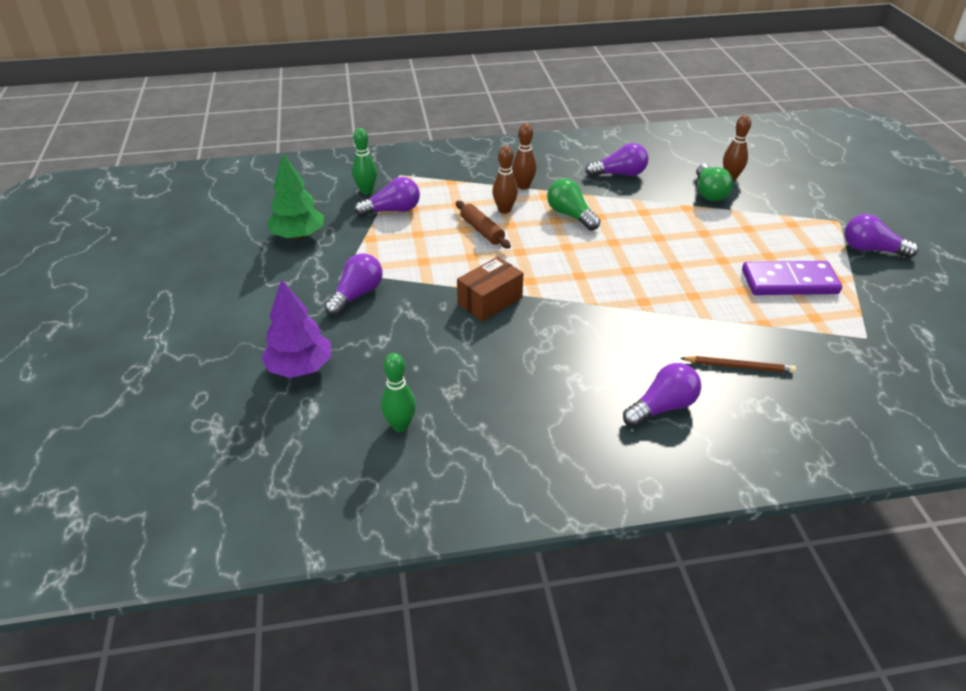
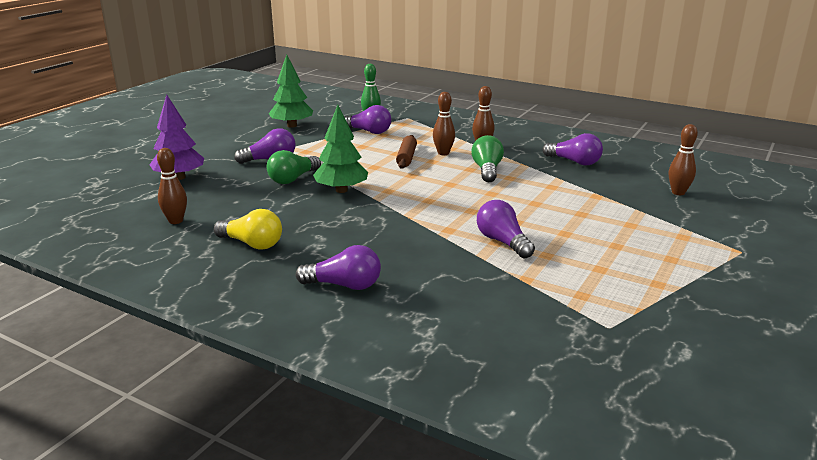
camera: 40 degrees right, 15 degrees down
(400, 425) = (176, 221): green bowling pin -> brown bowling pin
(490, 301) = (341, 190): brown box -> green tree
(519, 409) = (252, 244): none -> yellow light bulb
(709, 192) = (636, 194): green light bulb -> green light bulb (293, 179)
(739, 366) = (450, 292): brown pencil -> none
(789, 282) = (602, 267): purple domino -> none
(871, 249) = (739, 280): purple light bulb -> purple light bulb (503, 242)

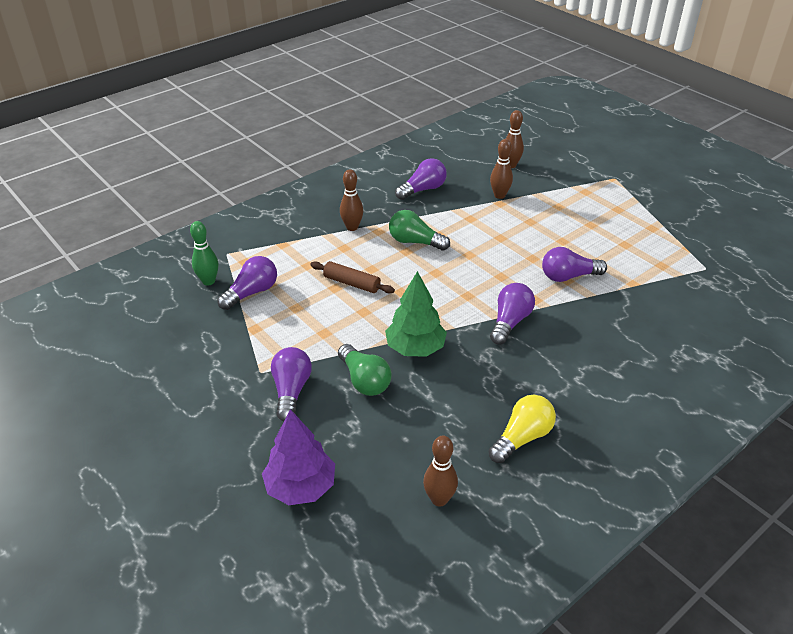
camera: 70 degrees left, 15 degrees up
(292, 126) = (179, 352): green tree -> none
(344, 285) = (623, 386): purple light bulb -> purple light bulb (510, 322)
(443, 153) = (355, 256): brown bowling pin -> brown bowling pin (499, 195)

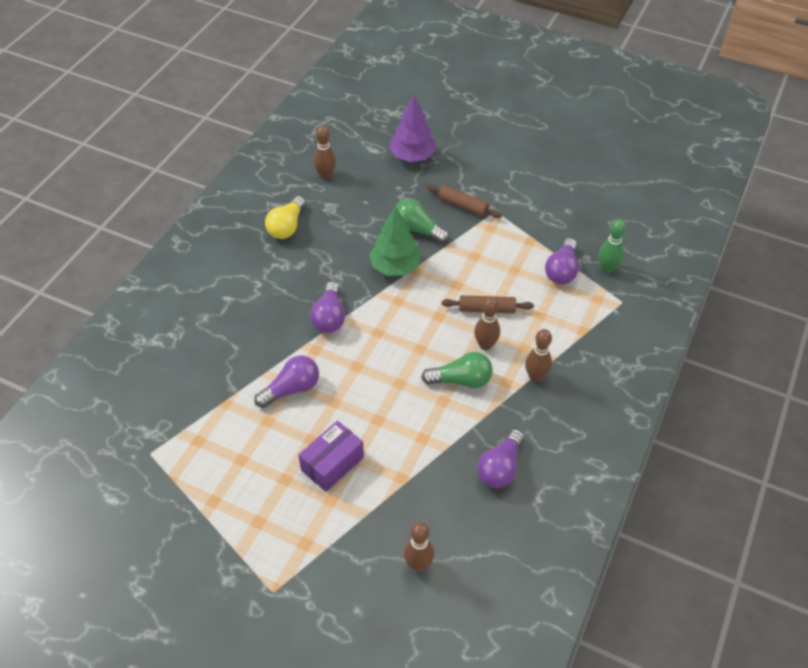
camera: 155 degrees right, 10 degrees up
(291, 391) = (463, 206): purple light bulb -> brown rolling pin
(499, 195) = (407, 492): brown bowling pin -> brown bowling pin (485, 345)
(550, 223) = (332, 464): none -> purple box

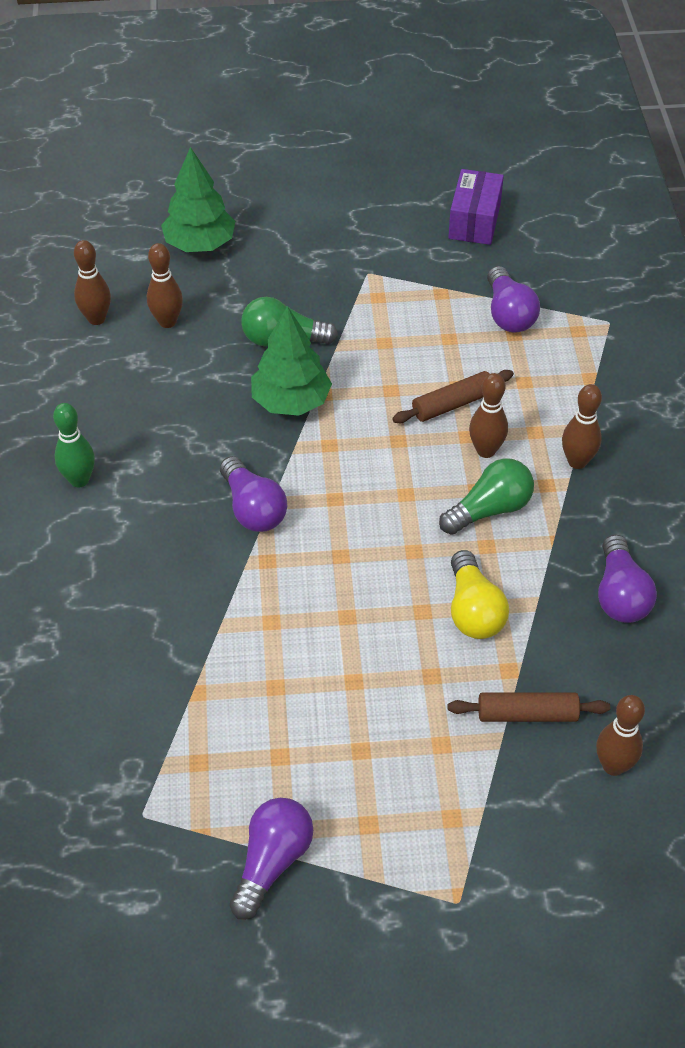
camera: 30 degrees left, 0 degrees up
(287, 227) = (95, 412): yellow light bulb -> yellow light bulb (473, 610)
(291, 389) = (276, 628): purple light bulb -> purple light bulb (272, 862)
(332, 464) = (407, 698): purple box -> purple box (474, 221)
(362, 193) = (167, 322): none -> brown bowling pin
(412, 156) = (200, 244): purple tree -> green tree
(463, 206) = (320, 283): brown rolling pin -> brown rolling pin (527, 714)
(607, 268) = (561, 288): green bowling pin -> green bowling pin (79, 480)

